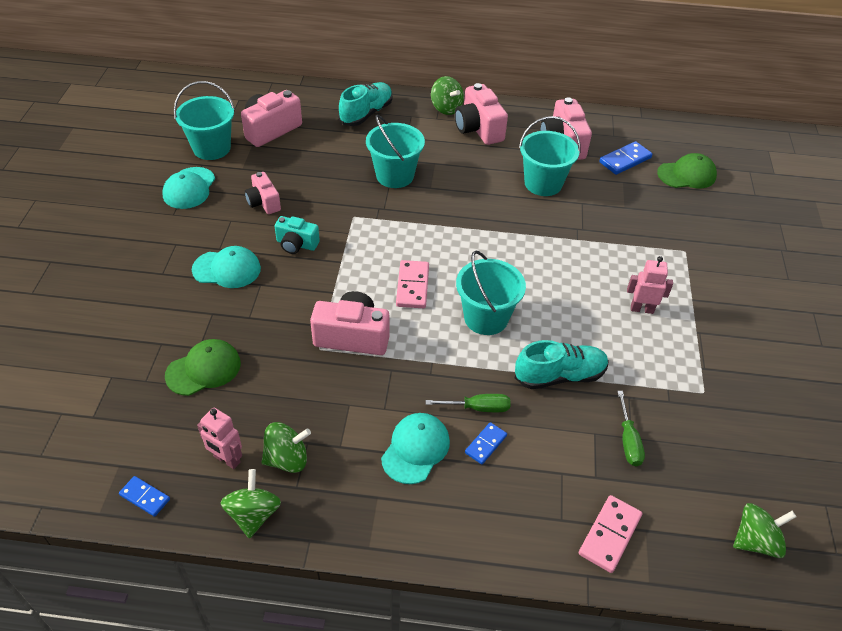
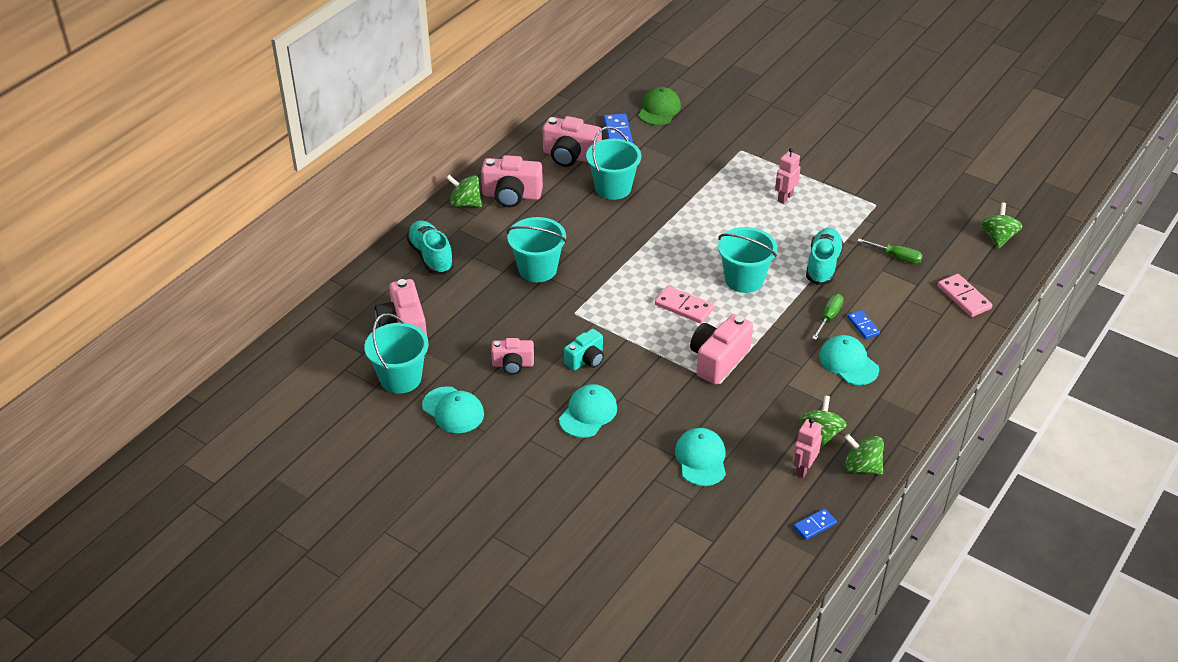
camera: 60 degrees left, 5 degrees down
(204, 369) = (701, 459): green cap -> turquoise cap
(226, 459) = (803, 469): pink robot -> pink robot turned 150 degrees clockwise
(446, 108) = (465, 203): green spinning top -> green spinning top turned 150 degrees counterclockwise

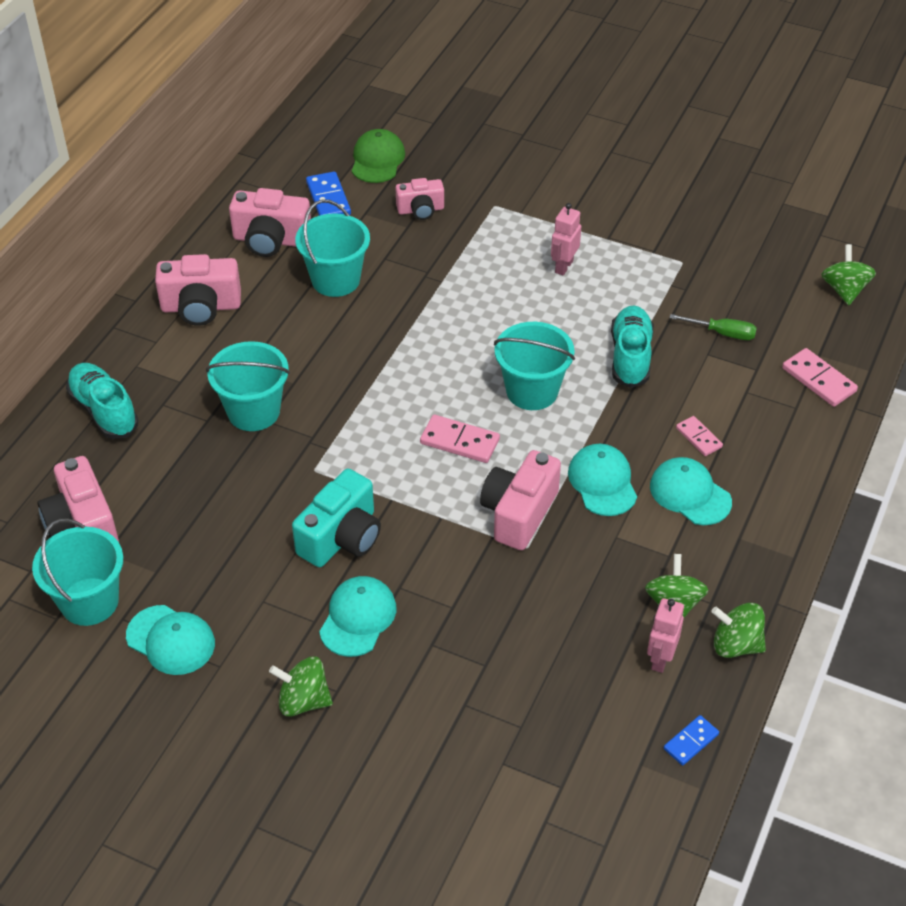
camera: 10 degrees left, 5 degrees up
(465, 203) = (139, 326): green spinning top -> green spinning top (303, 700)
(513, 364) = (243, 559): pink camera -> pink camera (420, 210)
(586, 359) = (341, 537): turquoise camera -> turquoise camera, size x1.60
(701, 459) = (522, 664): turquoise cap -> turquoise cap (602, 482)
(829, 317) = (652, 431): green screwdriver -> none
(863, 326) = (698, 438): blue domino -> pink domino

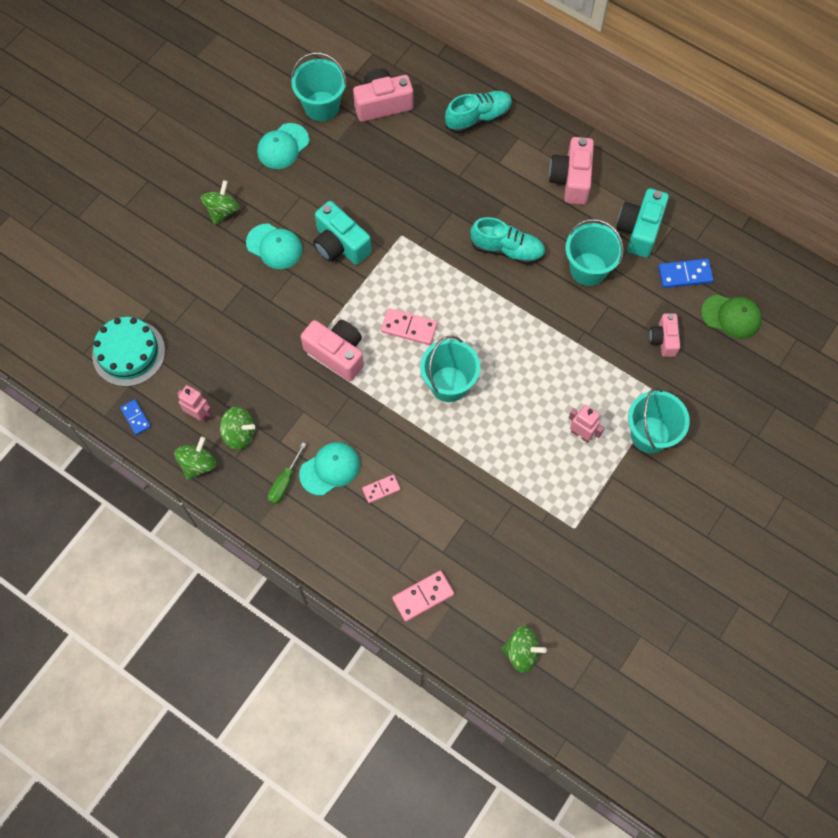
camera: 100 degrees right, 20 degrees up
(253, 411) = (461, 204): turquoise bucket -> turquoise bucket (650, 434)
(271, 240) = (639, 230): pink camera -> turquoise camera
(459, 441) = (409, 328): pink domino -> pink domino turned 75 degrees clockwise
(586, 778) = (128, 353): none -> turquoise cake
(602, 482) = (353, 413): turquoise cap -> none
(630, 356) = (472, 461): turquoise shoe -> turquoise shoe (507, 249)
(723, 333) = (486, 537): green screwdriver -> green screwdriver (284, 483)

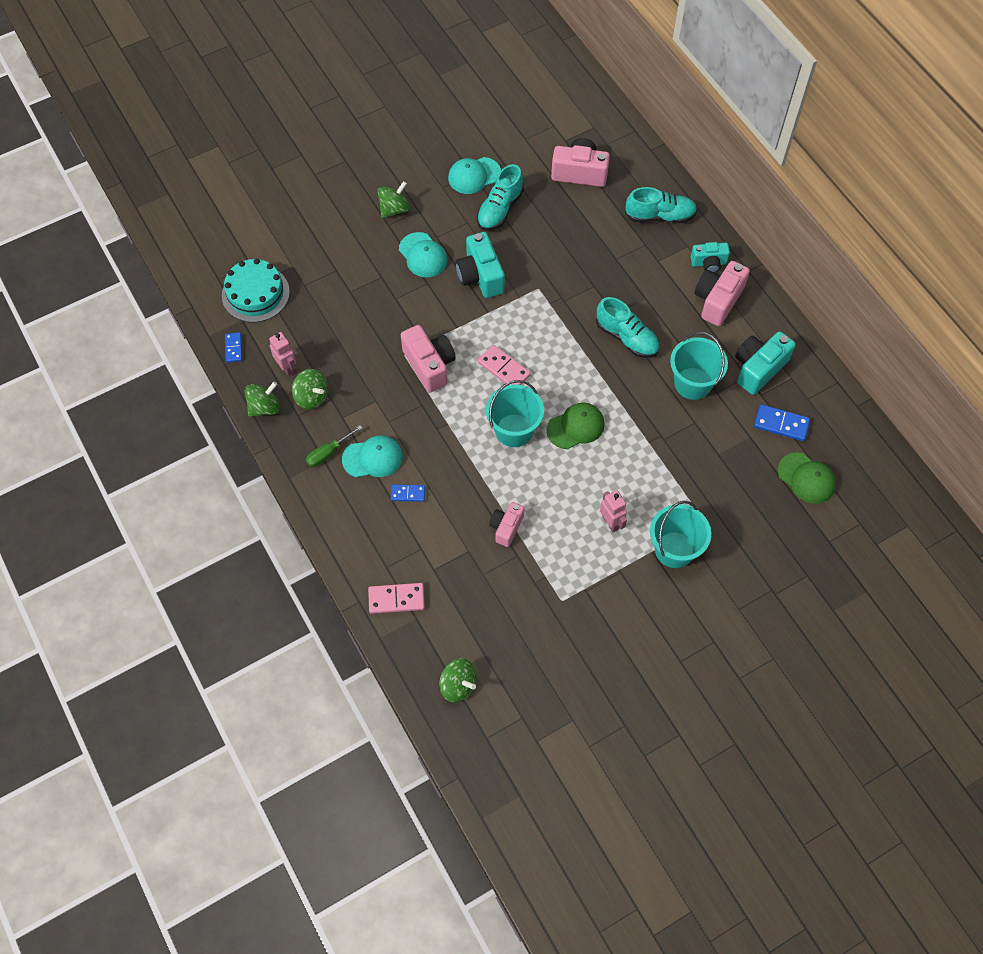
camera: 25 degrees right, 5 degrees down
(321, 106) = (525, 155): turquoise bucket -> none
(325, 170) = (500, 209): none -> turquoise shoe
(381, 489) = (408, 493): pink domino -> blue domino
(504, 356) = (576, 427): none -> green cap
(545, 146) = (708, 263): none -> turquoise camera
(663, 339) = (731, 472): pink camera -> pink camera (506, 527)

